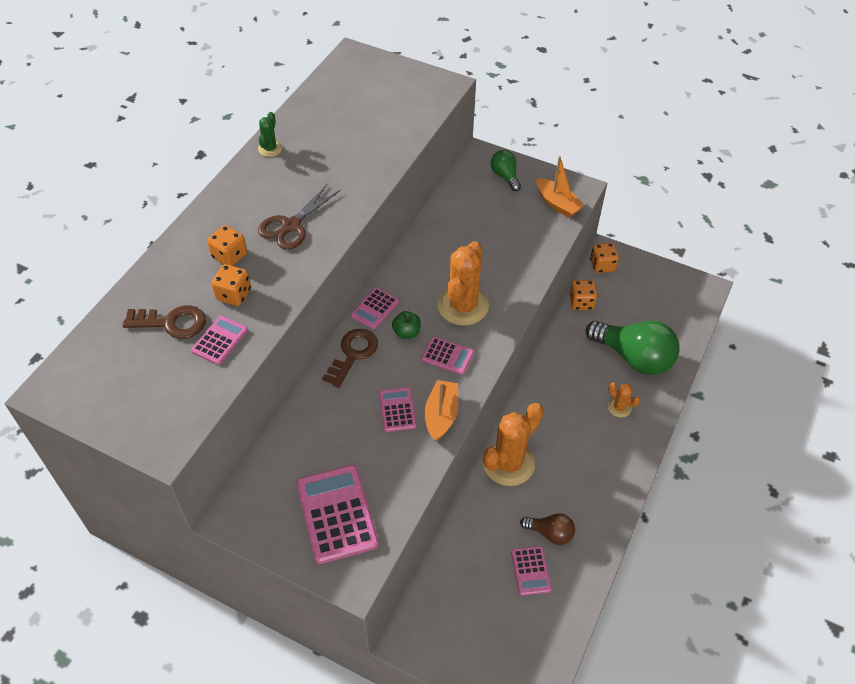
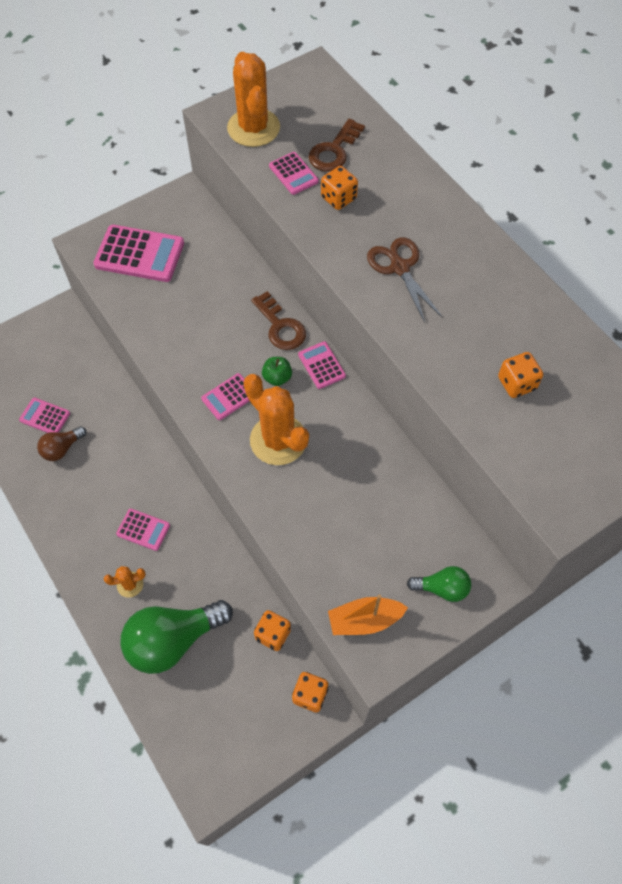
camera: 120 degrees right, 10 degrees up
(229, 256) = (388, 210): orange dice -> orange dice (516, 383)
(270, 149) = (527, 291): green cactus -> none
(397, 410) = (200, 332): pink calculator -> pink calculator (143, 530)
(441, 415) = (172, 361): orange boat -> none
(508, 463) = (143, 454): orange cactus -> orange cactus (253, 128)

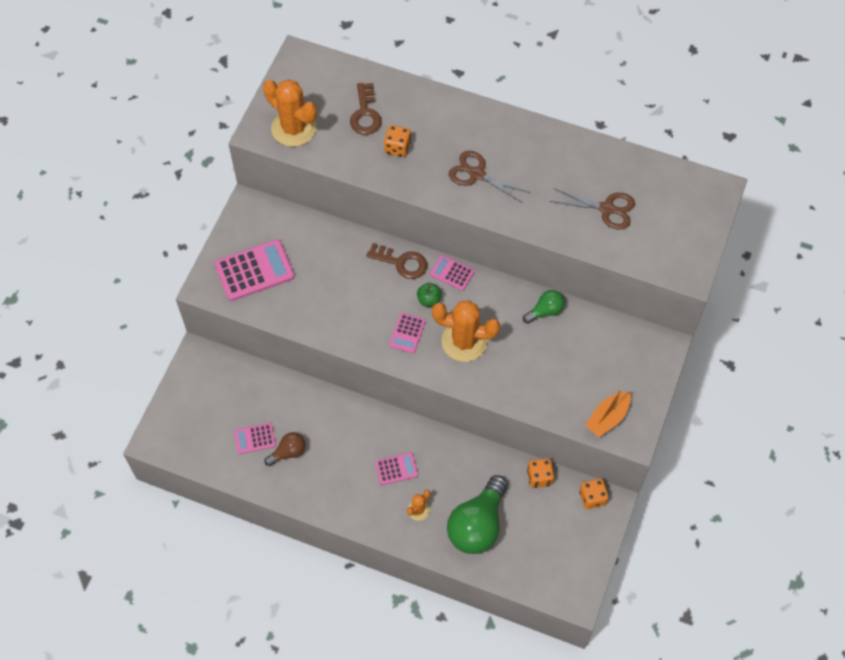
camera: 35 degrees left, 0 degrees up
(62, 448) = (288, 452): brown light bulb -> brown light bulb turned 135 degrees counterclockwise
(293, 174) = (351, 147): pink calculator -> none
(442, 588) = (638, 368): green light bulb -> green light bulb (545, 311)
(516, 383) = (607, 209): orange dice -> brown scissors

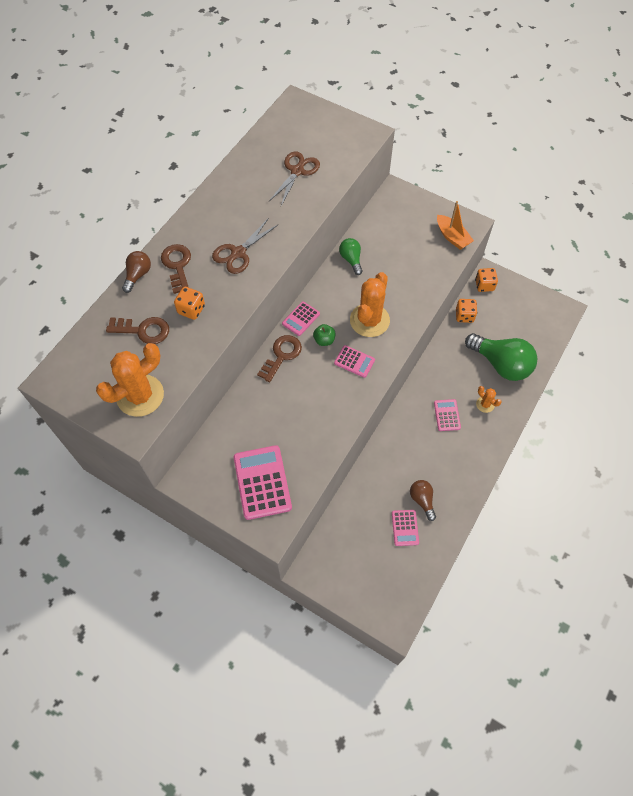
camera: 80 degrees left, 0 degrees up
(429, 94) = (138, 275): none -> brown light bulb
(448, 124) = (177, 265): none -> brown key

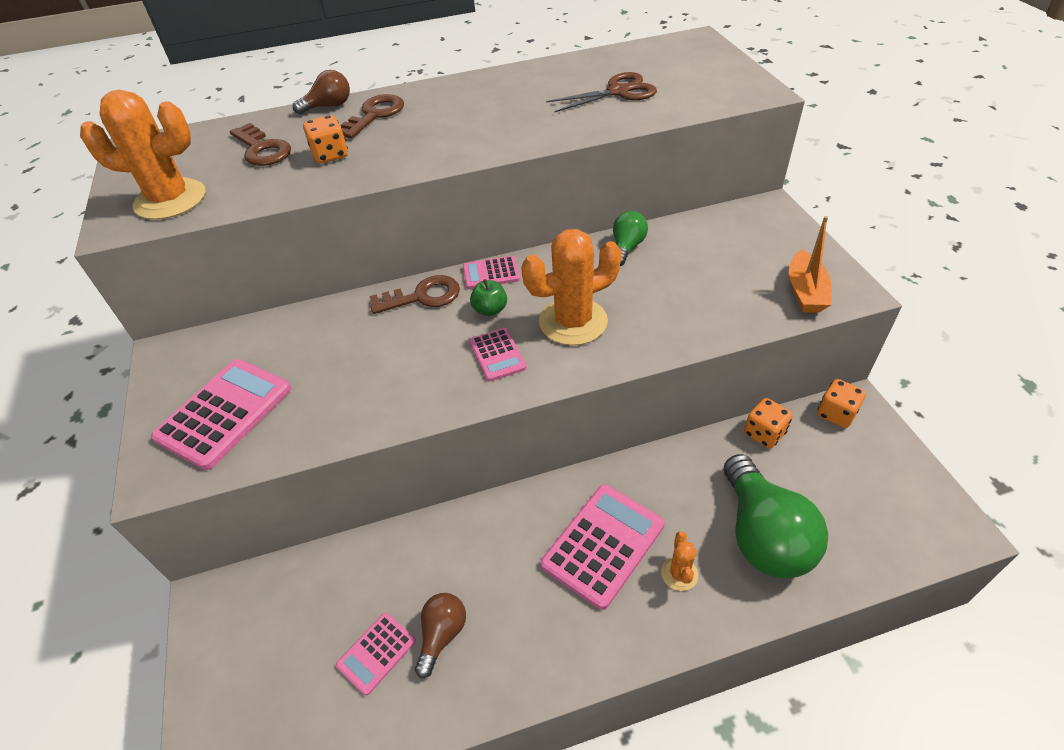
camera: 45 degrees right, 15 degrees down
(238, 253) = (450, 131): brown scissors -> none
(447, 415) = (603, 545): pink calculator -> pink calculator, size x1.83

